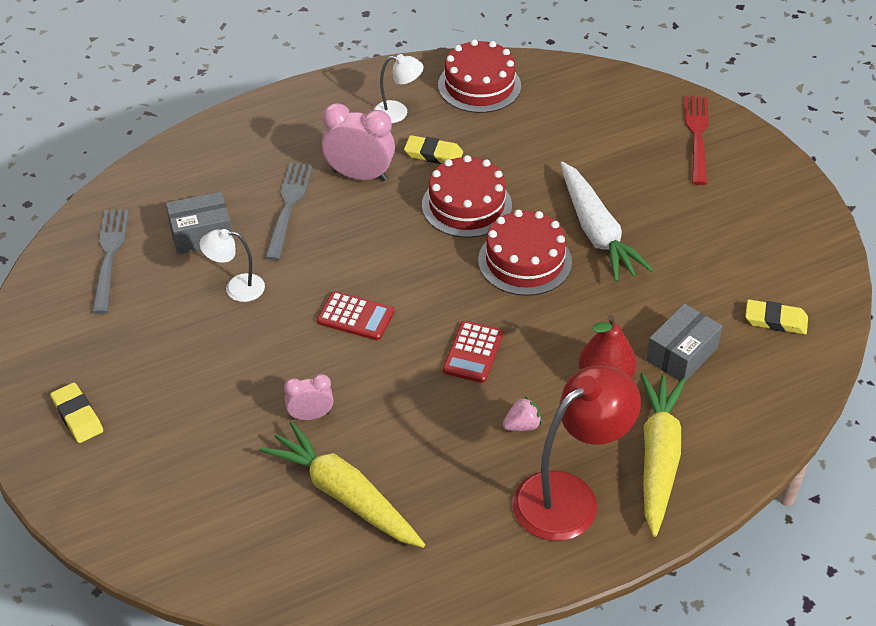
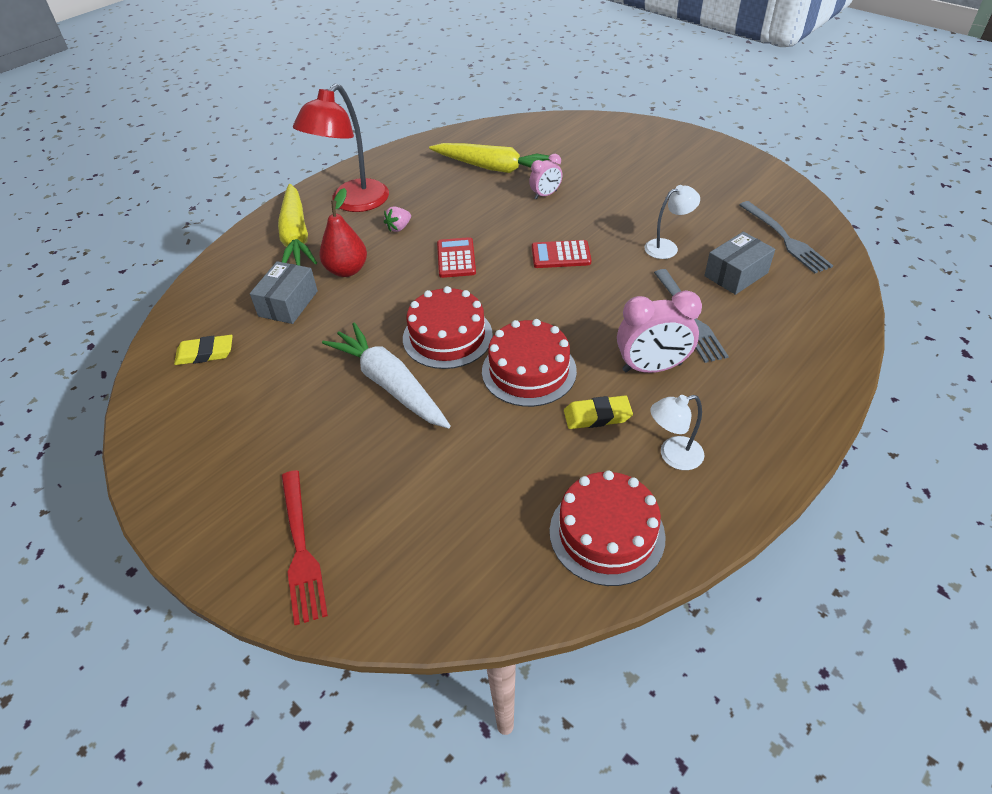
camera: 160 degrees right, 0 degrees up
(77, 416) = (689, 157): yellow eraser -> none

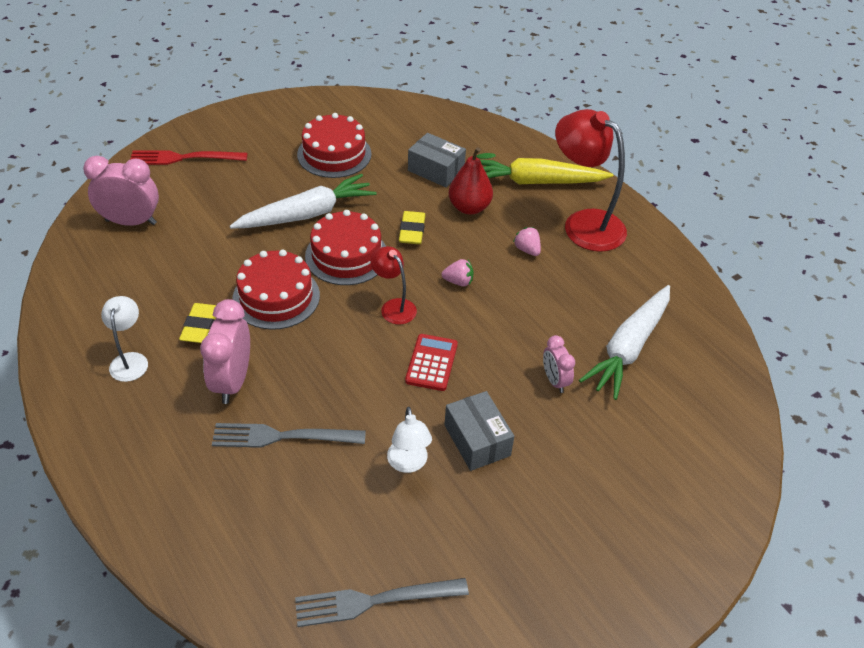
camera: 100 degrees right, 0 degrees up
(205, 353) = (394, 126): yellow eraser -> yellow eraser (412, 231)
(455, 554) = (131, 222): none -> pink clock
(456, 258) = (458, 281): red calculator -> pink strawberry
(494, 168) = (628, 348): yellow carrot -> white carrot
(505, 289) = (394, 306): none -> red lamp
(607, 533) = (92, 299): red cake -> red cake (334, 154)
(736, 274) = (330, 511): grey box -> grey box (477, 440)

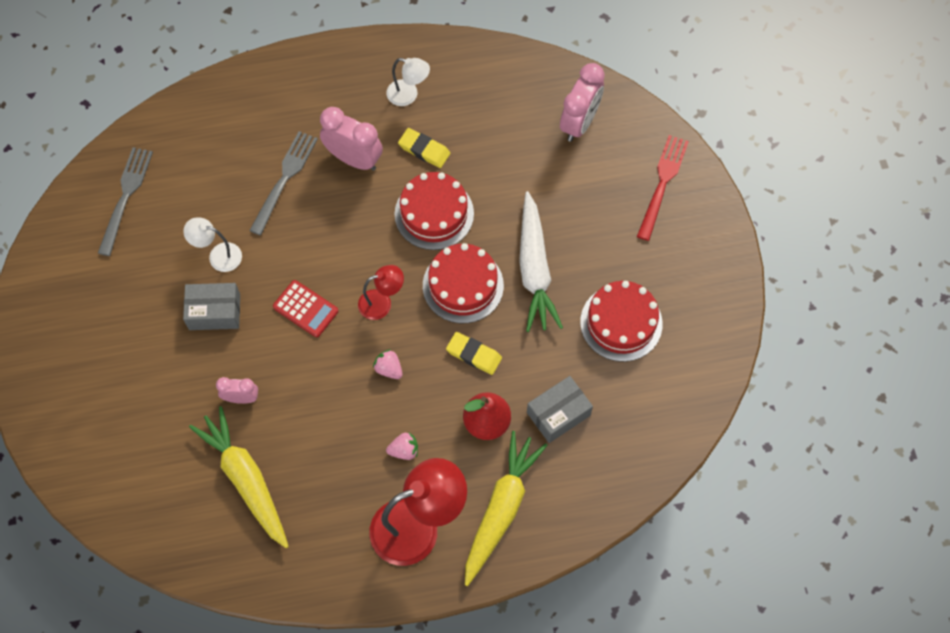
camera: 115 degrees right, 20 degrees up
(458, 281) = (389, 369): pink strawberry -> pink strawberry turned 105 degrees clockwise
(628, 348) = (246, 480): white carrot -> yellow carrot

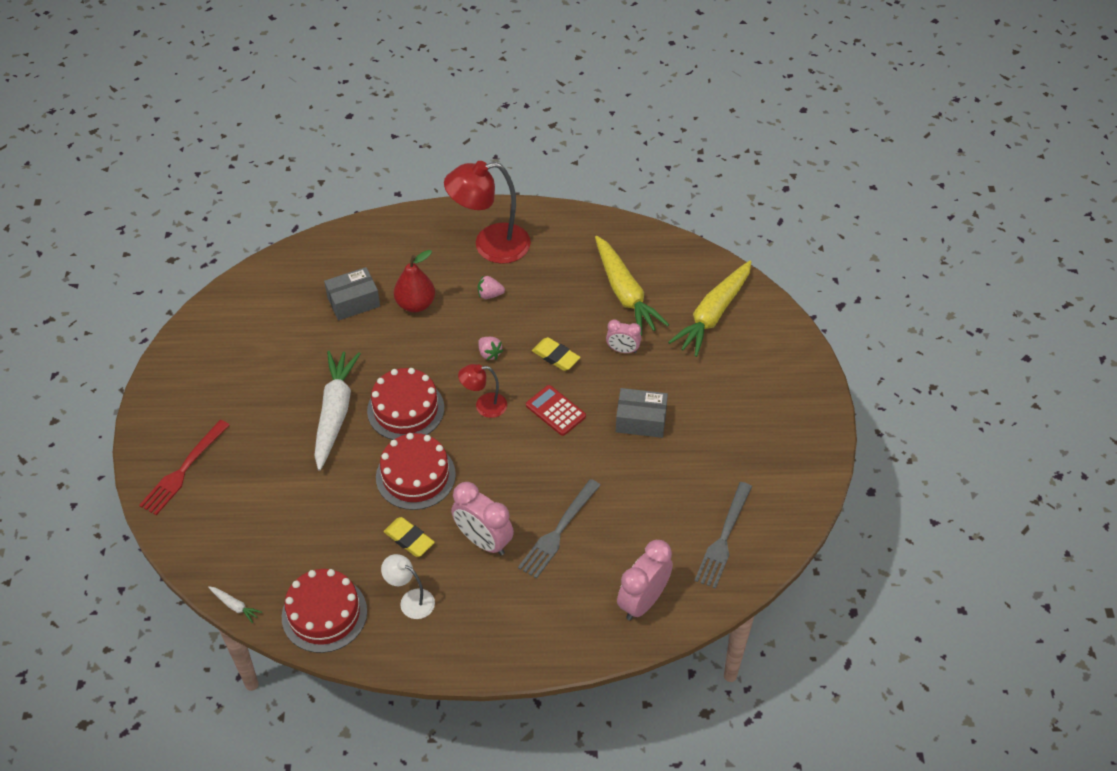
camera: 170 degrees left, 15 degrees down
(218, 255) = (633, 469): white lamp -> none
(474, 355) = (412, 354): yellow eraser -> yellow eraser (556, 356)
(501, 509) = (421, 247): yellow carrot -> yellow carrot (713, 314)
(562, 67) = (235, 606): none -> white carrot
(579, 123) = (241, 542): pink clock -> pink clock (643, 601)
(621, 323) = (273, 359): red cake -> red cake (324, 614)

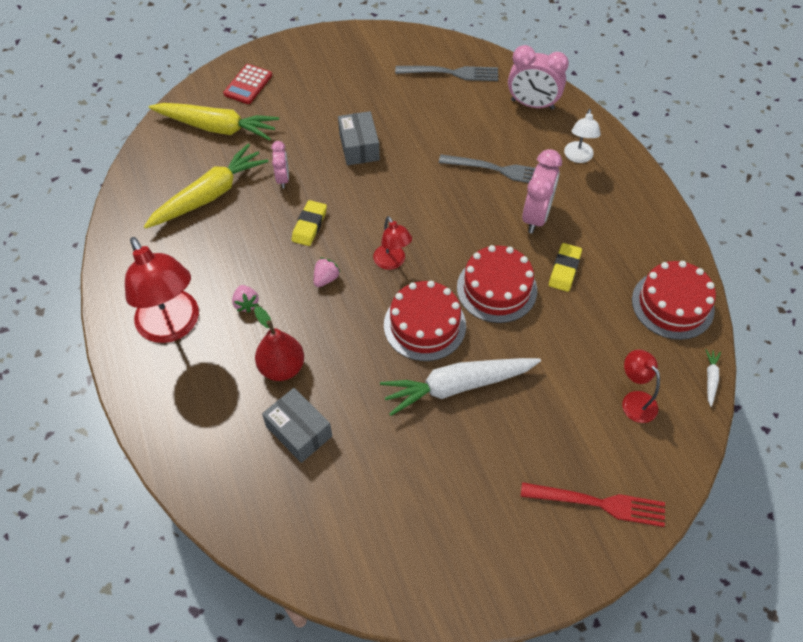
camera: 110 degrees left, 5 degrees up
(250, 535) = (634, 400): none -> red lamp
(411, 600) = (621, 247): white lamp -> white lamp (578, 157)
(555, 411) = (374, 207): red calculator -> red calculator (248, 85)

